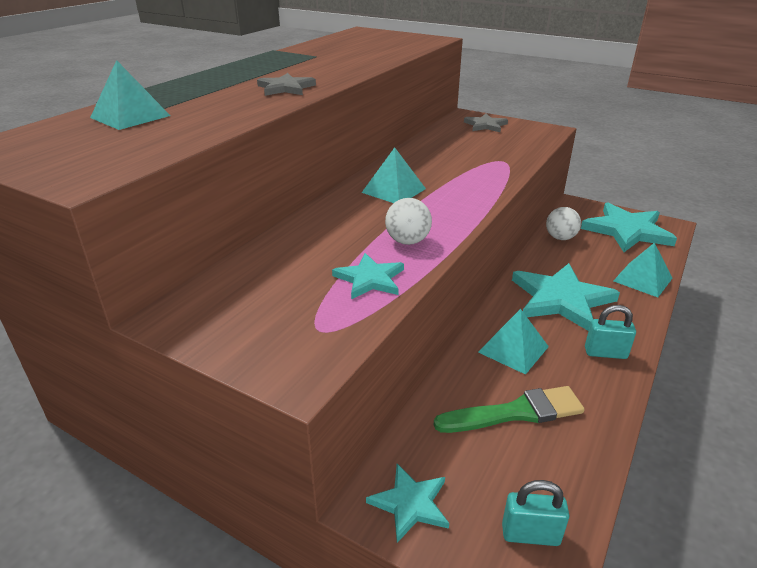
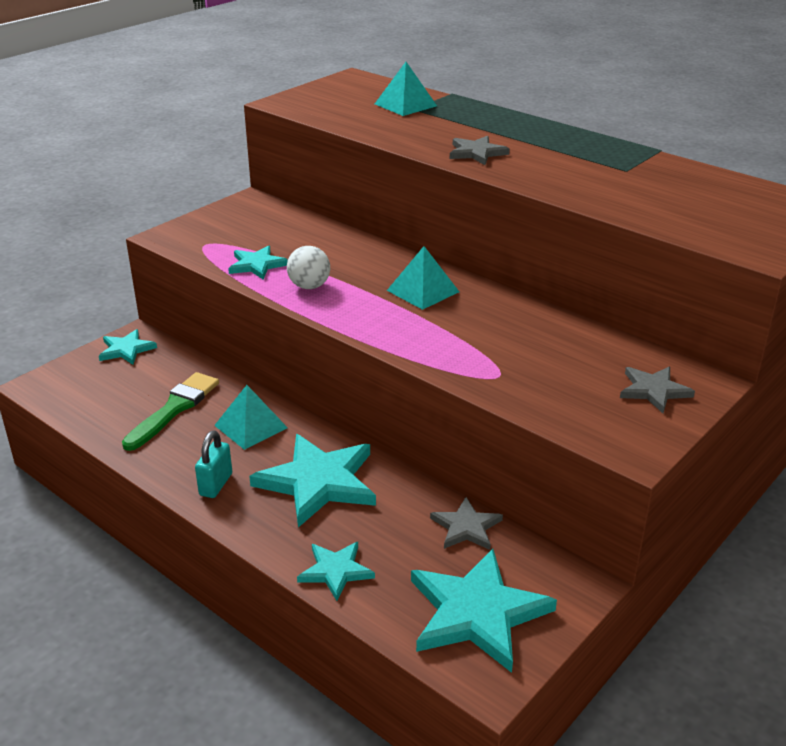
camera: 100 degrees right, 0 degrees up
(515, 412) = (174, 409): green brush -> green brush turned 150 degrees counterclockwise
(530, 534) = (72, 390): turquoise padlock -> none
(560, 238) = (466, 527): white ball -> grey star
(642, 279) = (335, 571): turquoise pyramid -> turquoise star

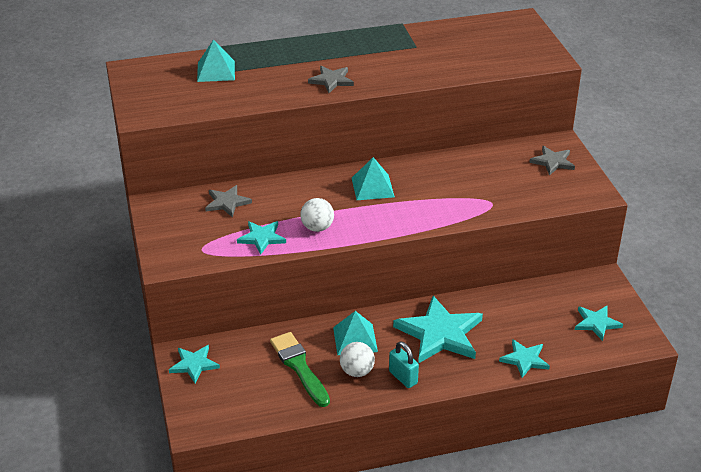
camera: 55 degrees left, 5 degrees up
(198, 448) = (357, 371): none -> white ball
(466, 527) = (529, 295): grey star -> grey star (227, 202)
(477, 613) = (596, 323): turquoise star -> turquoise star, size x0.54

